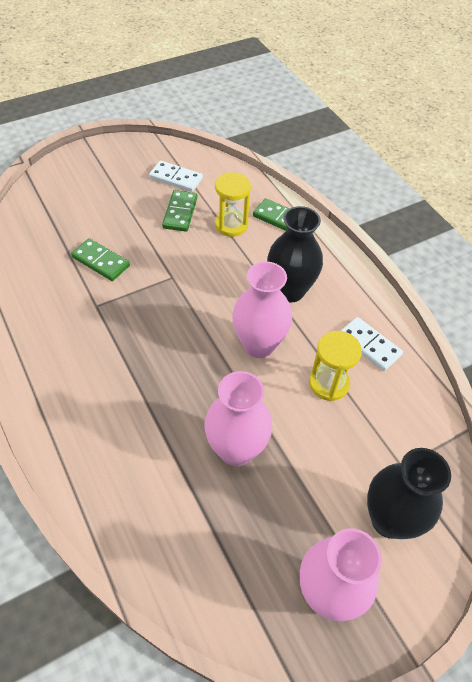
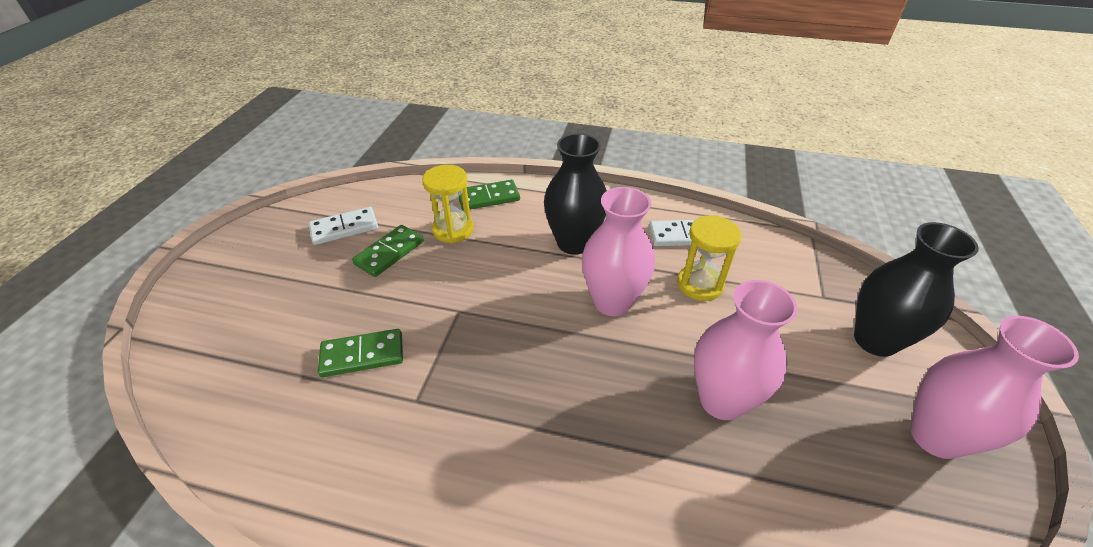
camera: 45 degrees left, 10 degrees down
(180, 213) = (389, 252): green domino -> green domino turned 75 degrees clockwise

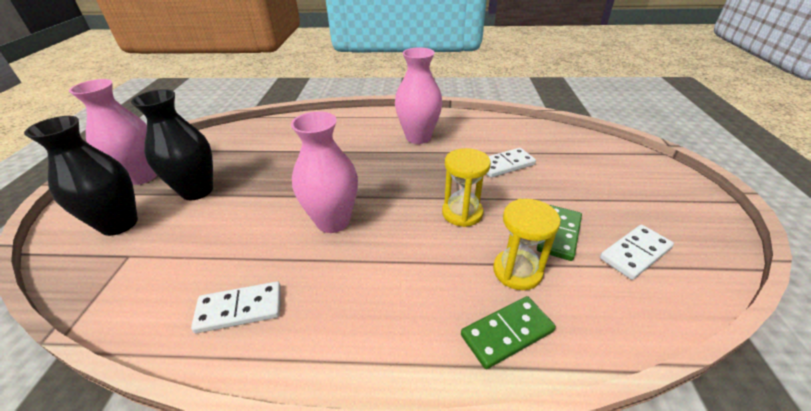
camera: 170 degrees right, 5 degrees down
(362, 355) = (505, 164): green domino -> white domino
(574, 243) = (374, 276): black vase -> black vase (197, 191)
(700, 284) = (246, 249): yellow hourglass -> yellow hourglass (462, 213)
(722, 400) = (266, 175): pink vase -> pink vase (418, 137)

